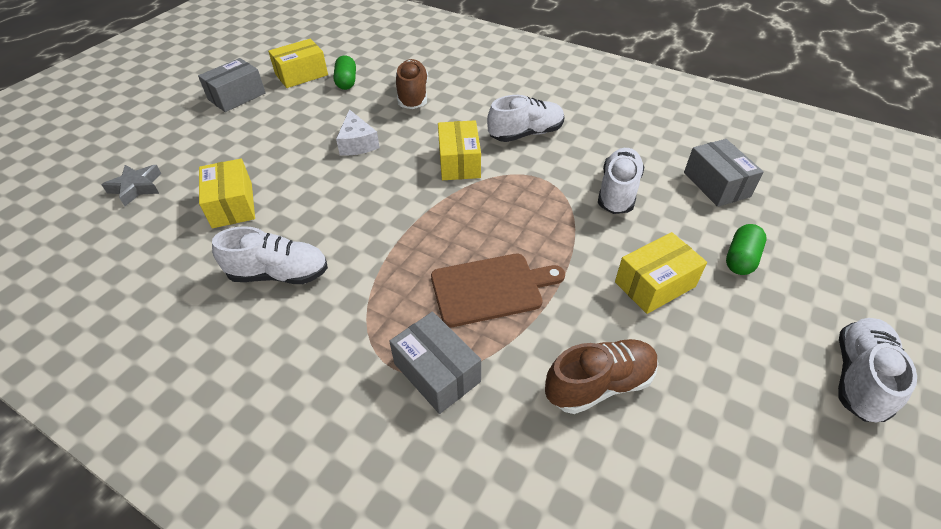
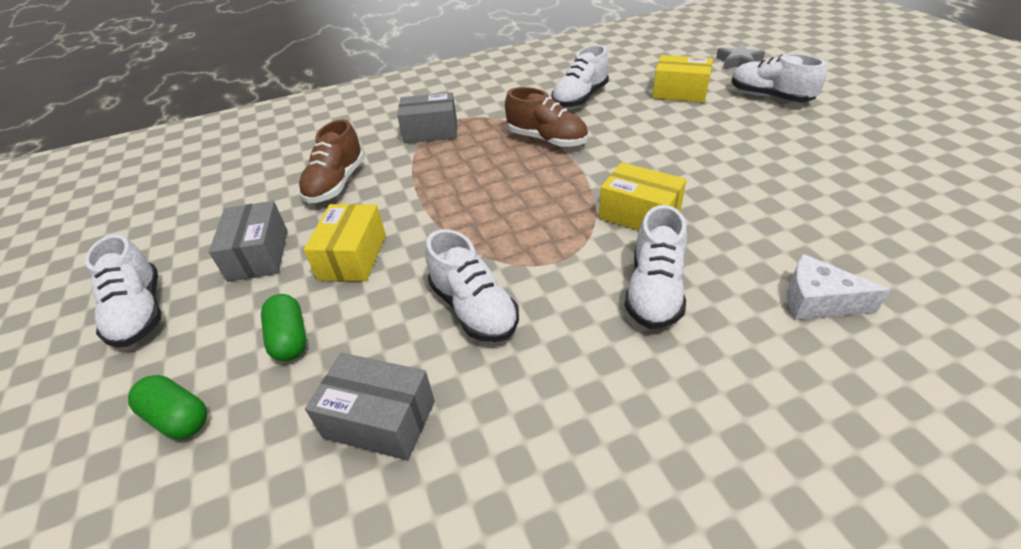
camera: 130 degrees right, 5 degrees down
(223, 151) = (769, 97): none -> white shoe
(237, 96) = (885, 114): grey box -> grey box (258, 255)
(301, 74) = (931, 160): yellow box -> none
(346, 82) = (894, 188): green capsule -> green capsule (178, 417)
(357, 143) = (730, 163): white cheese -> white cheese (817, 301)
(413, 95) = (824, 229): brown shoe -> brown shoe (547, 140)
(491, 288) = (462, 172): brown cutting board -> none

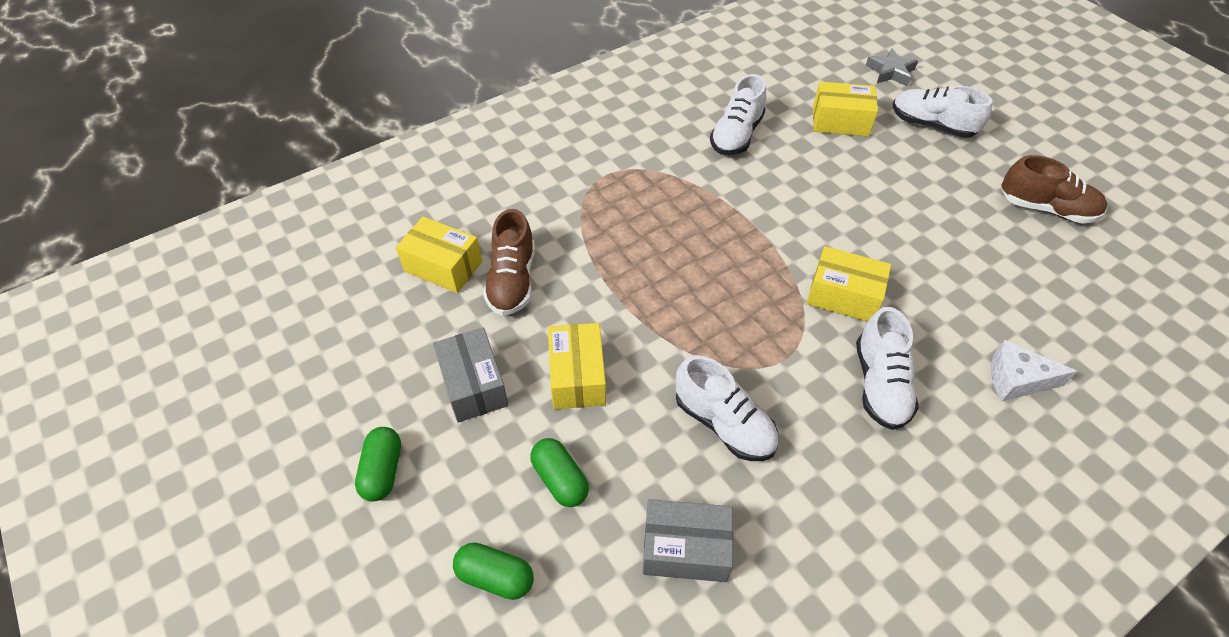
camera: 15 degrees left, 10 degrees up
(140, 312) = (383, 471): white shoe -> green capsule
(286, 171) = (443, 266): none -> yellow box
(431, 131) = (586, 195): grey box -> none
(547, 140) = (721, 201): brown shoe -> brown shoe (1046, 208)

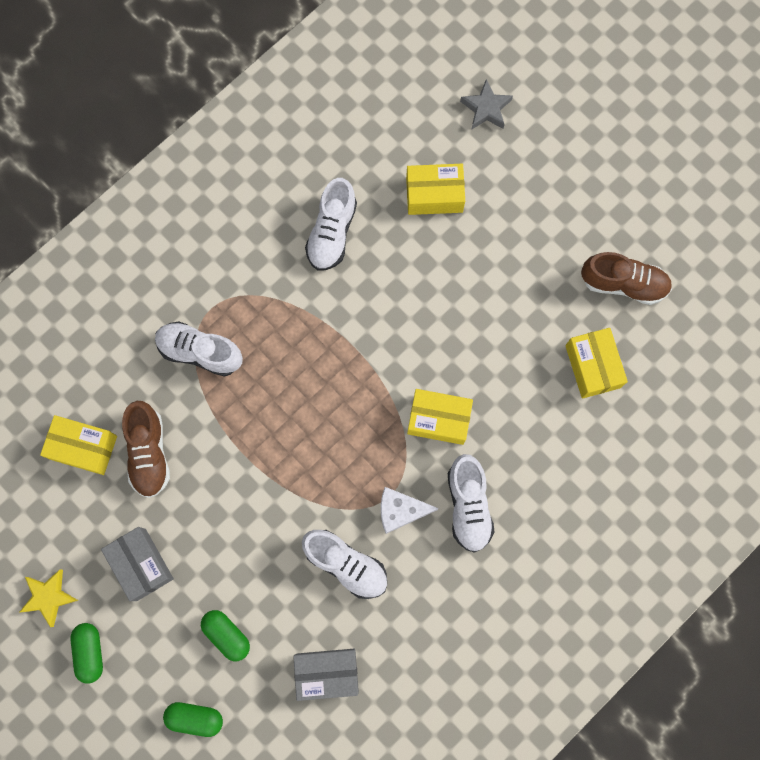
camera: 10 degrees left, 25 degrees up
(355, 402) = (49, 597): none -> yellow star
(577, 376) = (224, 541): yellow box -> yellow box (592, 366)
(932, 125) = (525, 185): white shoe -> white shoe (200, 352)
(1017, 379) = (577, 482): white cheese -> white cheese (400, 510)

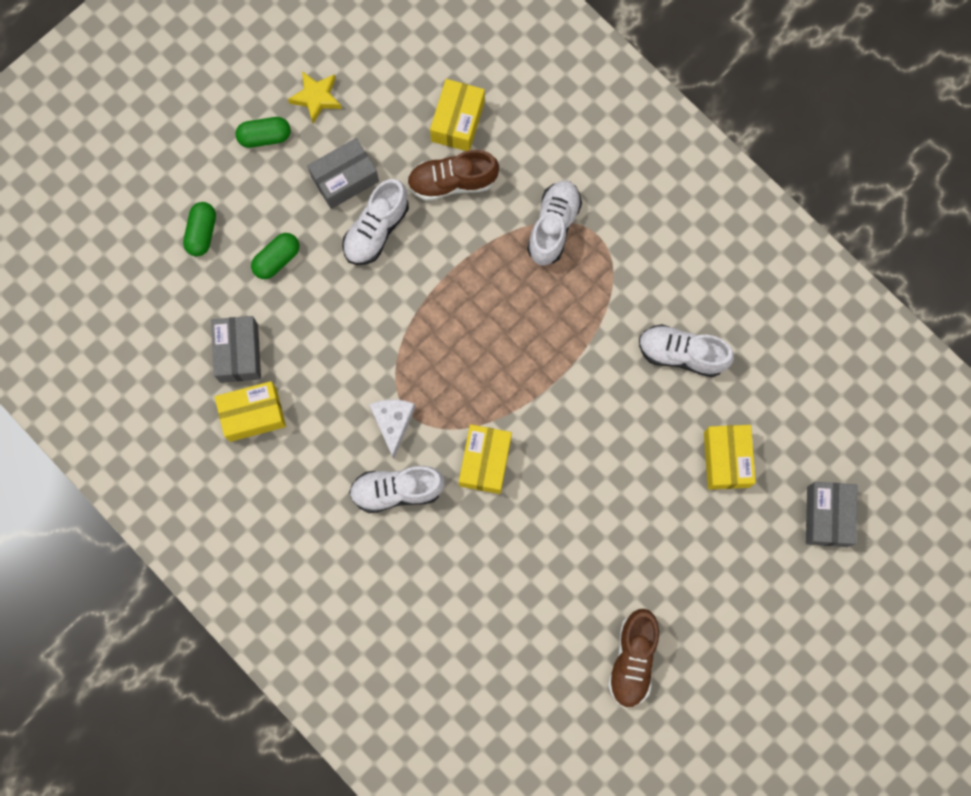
camera: 90 degrees right, 0 degrees up
(346, 564) = (341, 370): white shoe -> white shoe (376, 230)
(486, 108) = (827, 516): grey star -> grey box
(592, 366) = (541, 622): yellow box -> yellow box (253, 414)

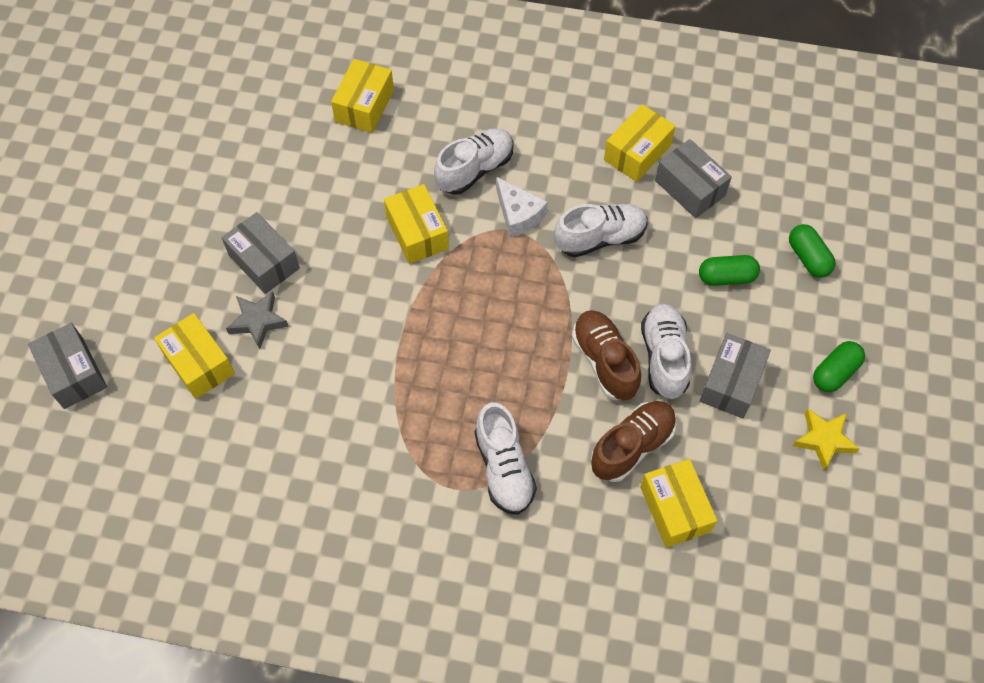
camera: 145 degrees right, 15 degrees down
(277, 259) = (726, 277): green capsule -> green capsule turned 75 degrees clockwise
(444, 622) = (364, 106): none -> yellow box
(624, 519) = (264, 262): none -> grey box
(632, 659) = (190, 167): brown shoe -> brown shoe (604, 361)
(660, 466) = (258, 321): none -> grey star
(681, 354) = (298, 429): white shoe -> white shoe (600, 238)

